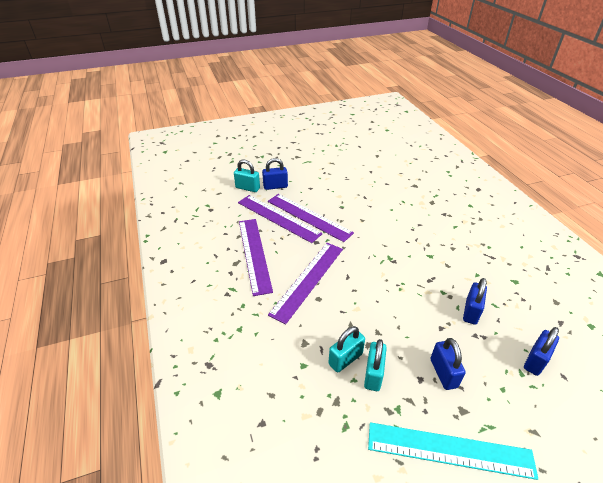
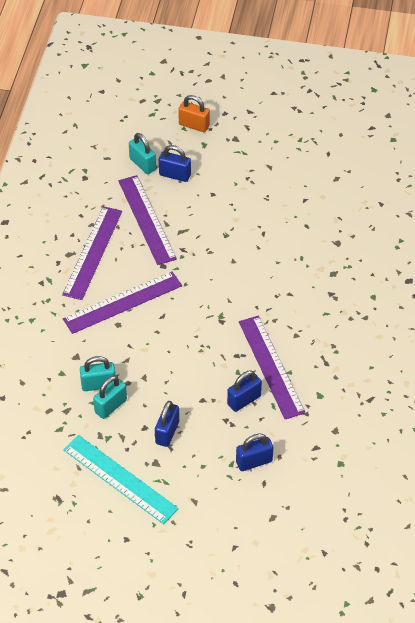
camera: 30 degrees right, 10 degrees up
(264, 158) = (194, 125): none -> orange padlock
(308, 217) = (179, 232): purple ruler -> purple ruler (271, 366)

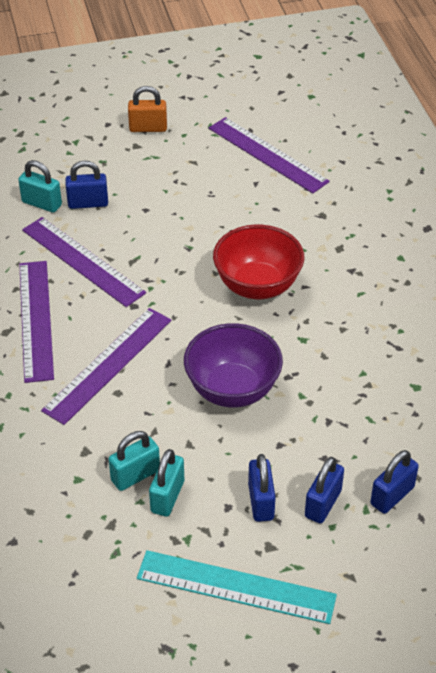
camera: 25 degrees left, 5 degrees down
(194, 125) = (79, 146): orange padlock -> orange padlock (148, 128)
(194, 351) = (232, 390): none -> purple bowl
(244, 400) = (331, 426): blue padlock -> blue padlock (323, 504)
(256, 282) = (257, 286): none -> red bowl
(271, 366) = (337, 375): purple ruler -> purple ruler (267, 155)

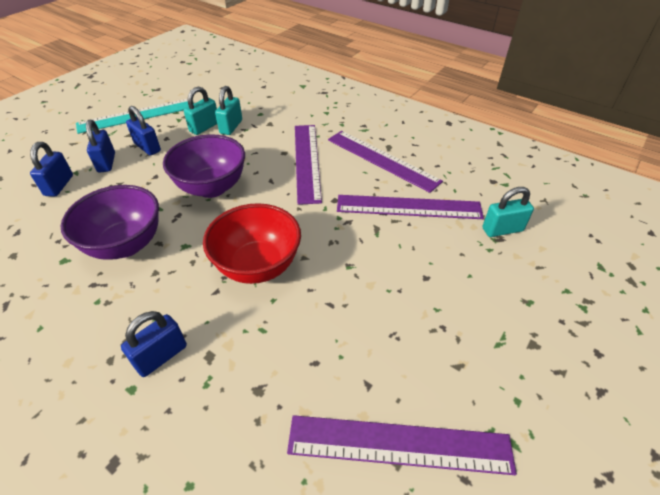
camera: 140 degrees right, 0 degrees up
(88, 203) = (474, 252): blue padlock -> blue padlock (161, 356)
(148, 128) = (559, 379): orange padlock -> none
(167, 496) = (204, 127): turquoise padlock -> turquoise padlock turned 60 degrees clockwise
(354, 370) = (126, 245): none -> purple bowl

